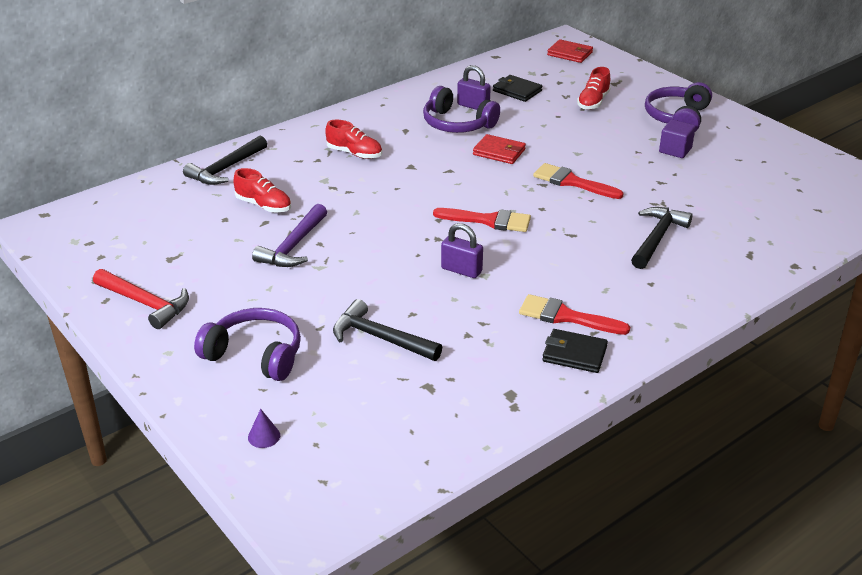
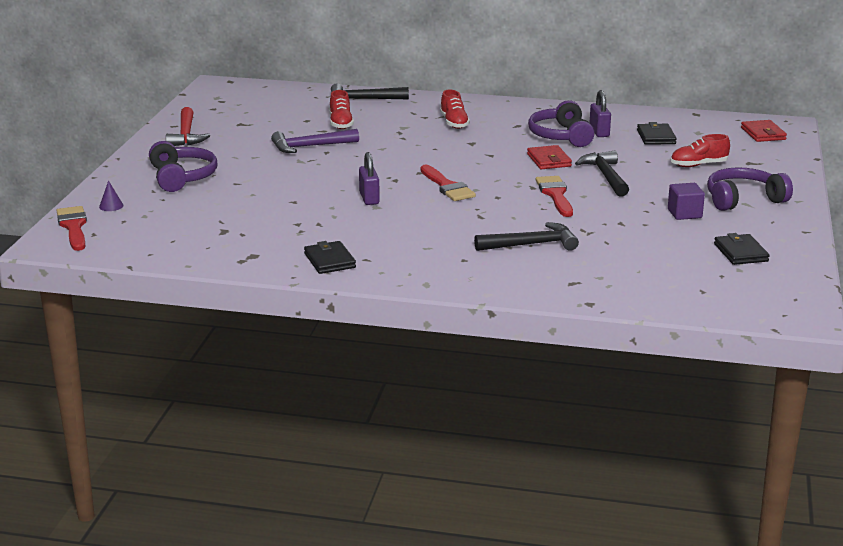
camera: 50 degrees right, 10 degrees down
(380, 338) = (252, 202): black hammer -> black hammer (606, 176)
(566, 316) = (370, 245): red brush -> red brush (73, 227)
(768, 163) = (740, 252): none -> black wallet

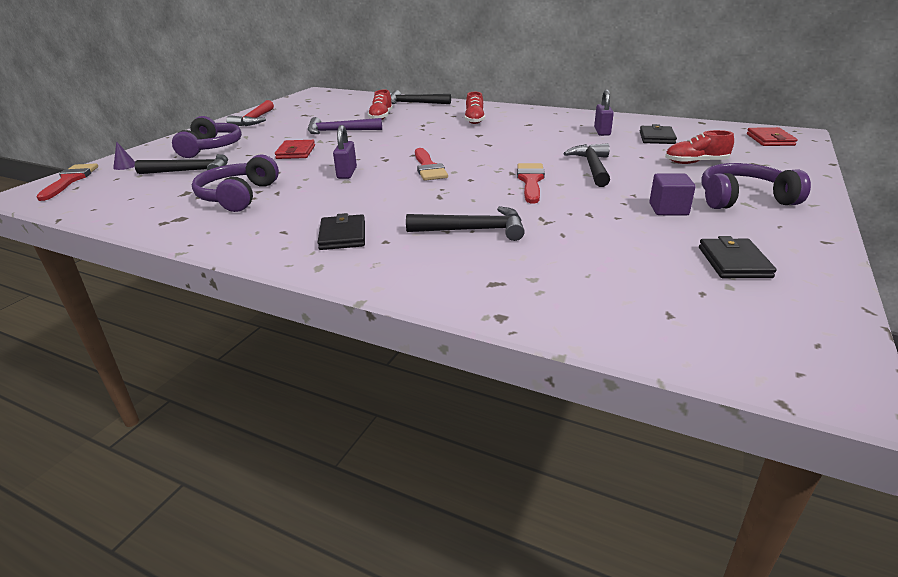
camera: 15 degrees right, 5 degrees up
(197, 207) = (191, 171): none -> black hammer
(329, 261) = (245, 230): black wallet -> black wallet (343, 236)
(549, 160) = (541, 151): red wallet -> red wallet (296, 152)
(561, 136) = (564, 133): purple headphones -> purple headphones (238, 196)

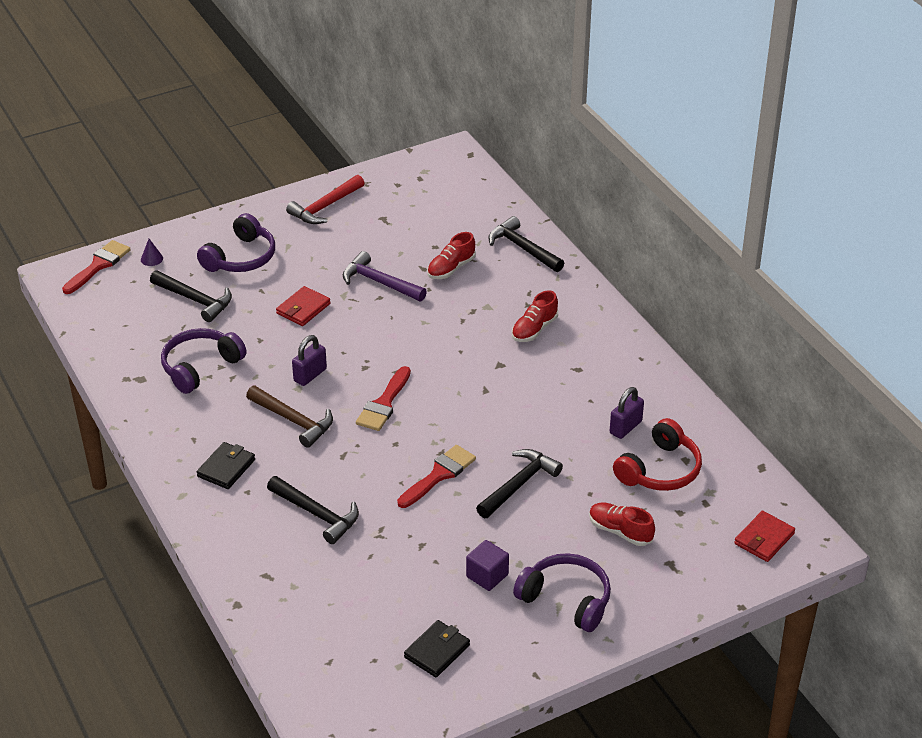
camera: 35 degrees right, 10 degrees up
(367, 194) = (293, 420): none -> brown hammer
(657, 138) = (660, 470): black wallet -> red headphones

